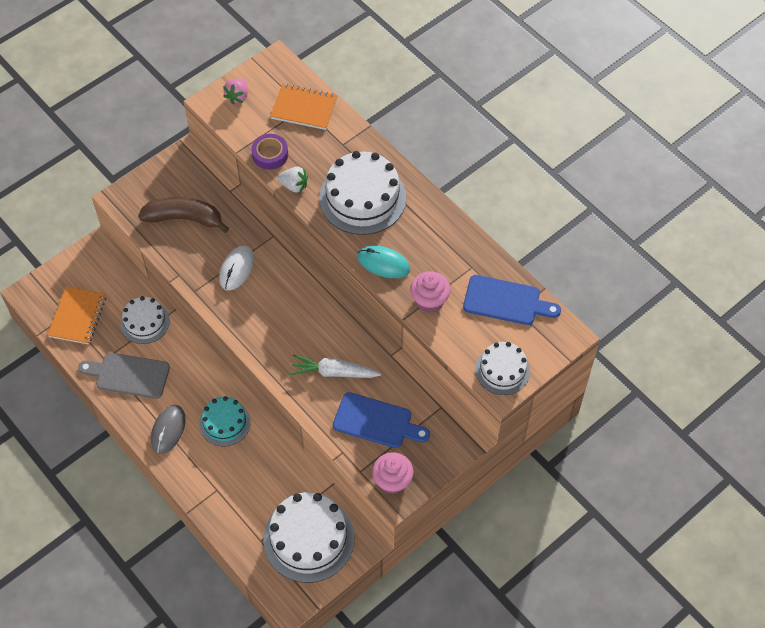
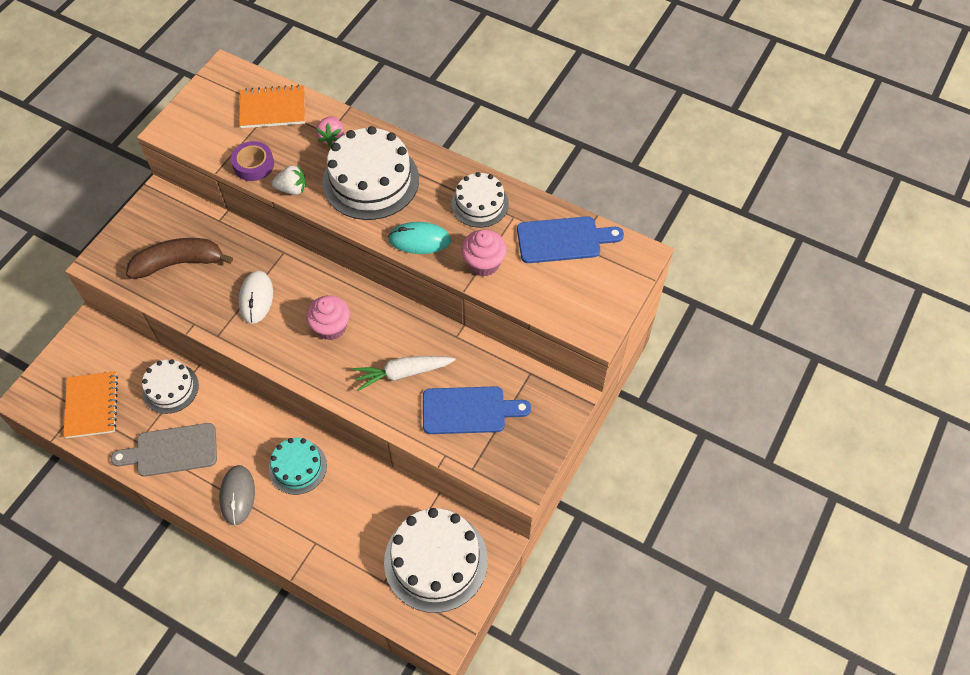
camera: 20 degrees left, 0 degrees up
(237, 96) = (196, 116): pink strawberry -> pink strawberry (332, 138)
(392, 481) = (510, 467): pink cupcake -> pink cupcake (331, 327)
(502, 370) = (589, 311): white cake -> white cake (480, 204)

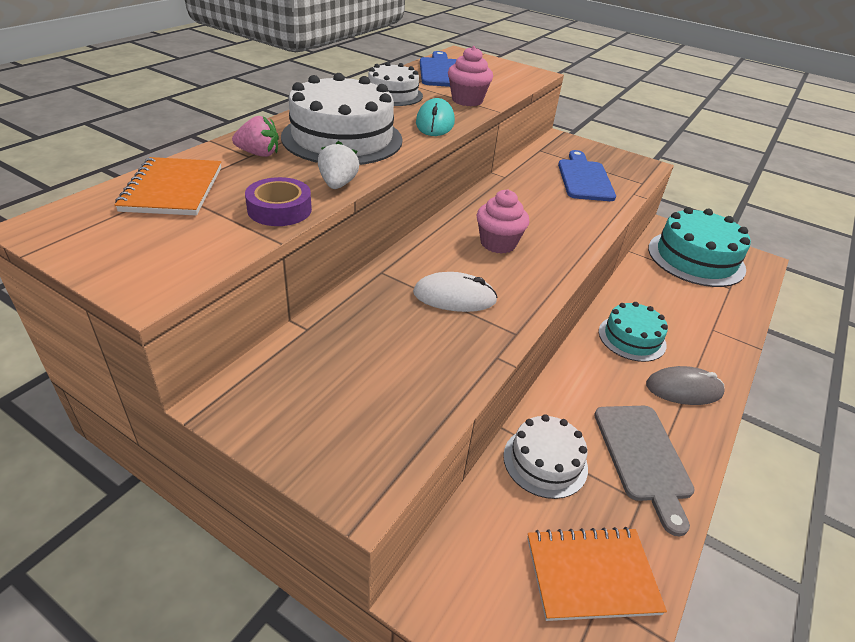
camera: 90 degrees left, 20 degrees down
(179, 263) = (382, 373): brown banana -> none
(402, 373) = (551, 206): white carrot -> none
(436, 561) = (696, 258): white cake -> turquoise cake

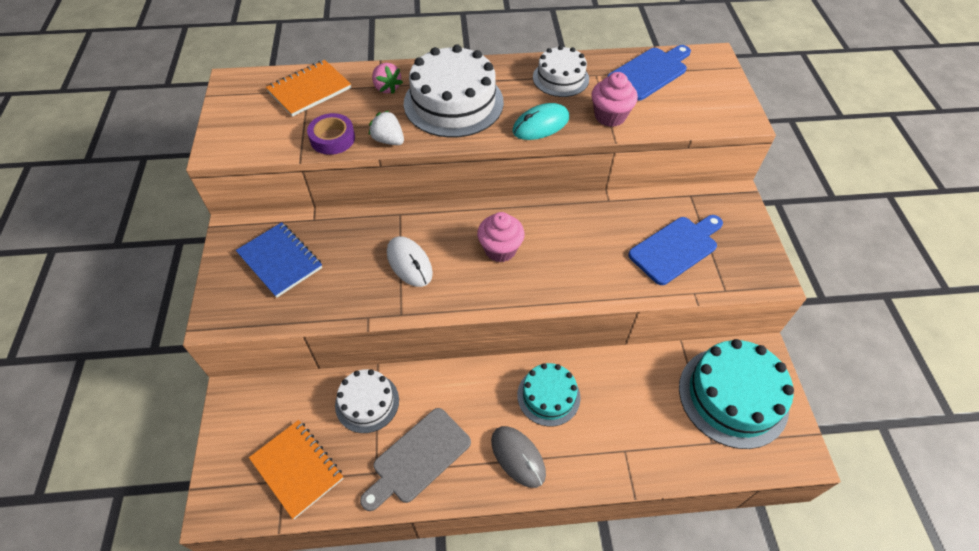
camera: 55 degrees right, 15 degrees up
(336, 383) = (280, 261): none -> blue notebook
(338, 184) = (388, 140): white strawberry -> white strawberry turned 105 degrees counterclockwise

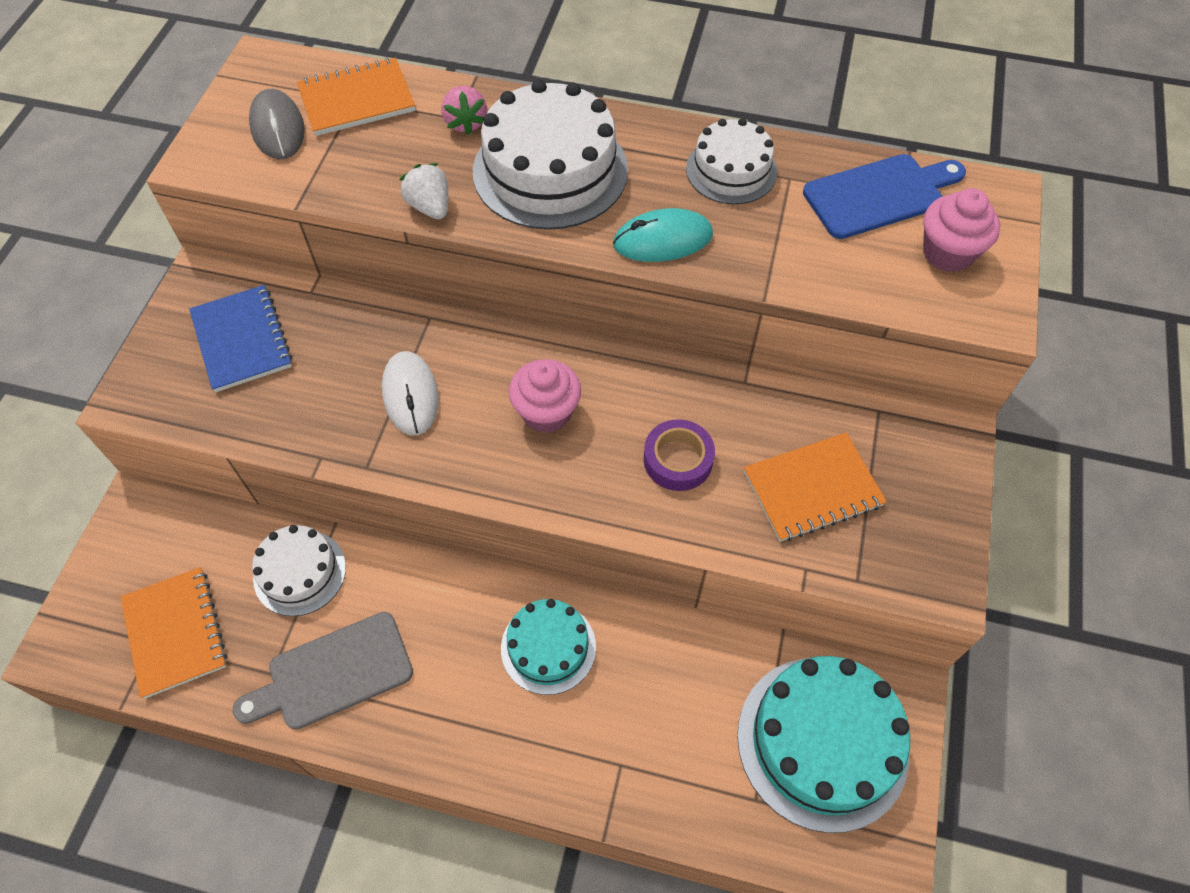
camera: 20 degrees right, 5 degrees up
(332, 138) = (355, 184): purple tape -> purple tape (678, 460)
(518, 457) = (466, 720): grey mouse -> grey mouse (278, 128)
(610, 116) = (777, 253): pink cupcake -> pink cupcake (947, 253)
(676, 248) = (812, 489): blue cutting board -> orange notebook

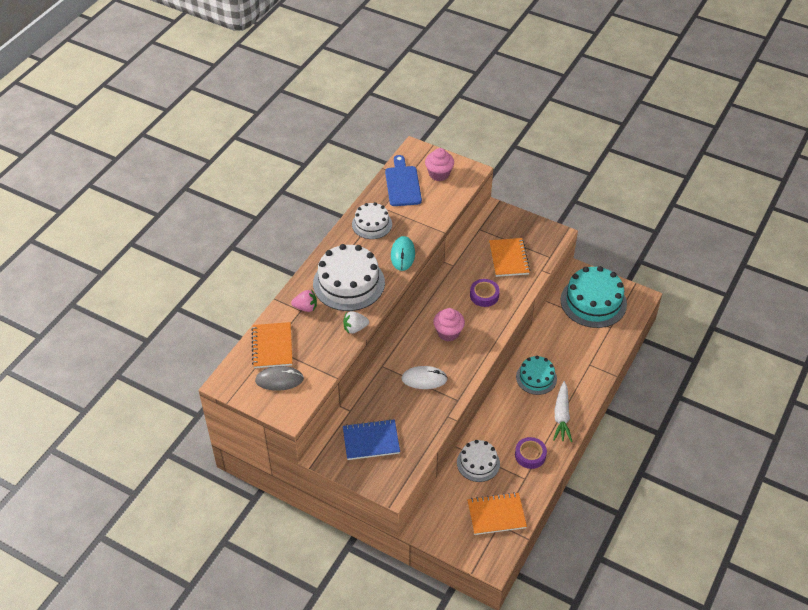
camera: 75 degrees left, 10 degrees down
(333, 673) = (530, 455): grey cutting board -> purple tape
(452, 724) = (561, 416): none -> white carrot

